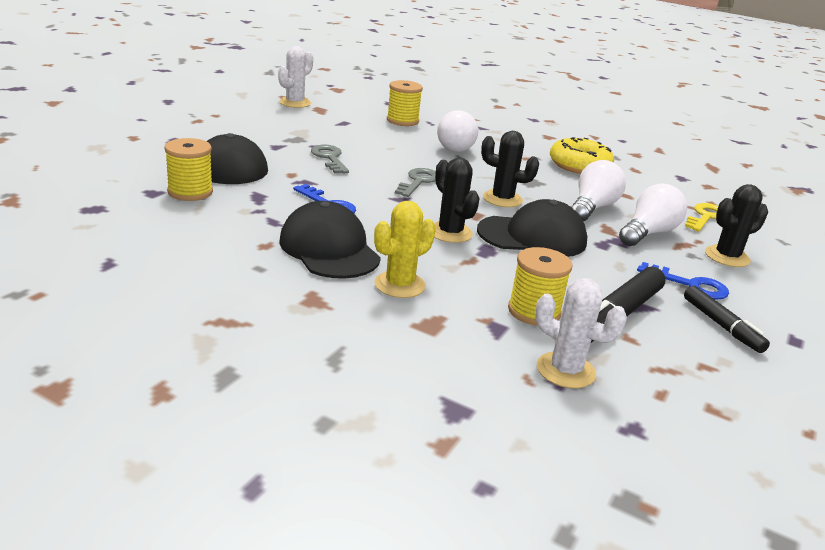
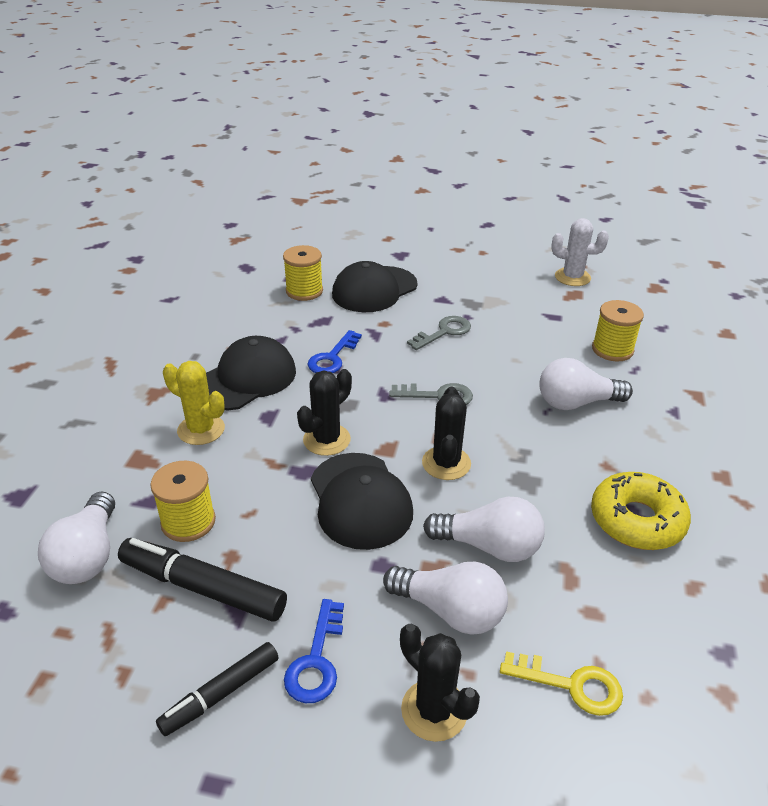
camera: 75 degrees right, 10 degrees up
(565, 370) = (88, 556): white cactus -> white light bulb

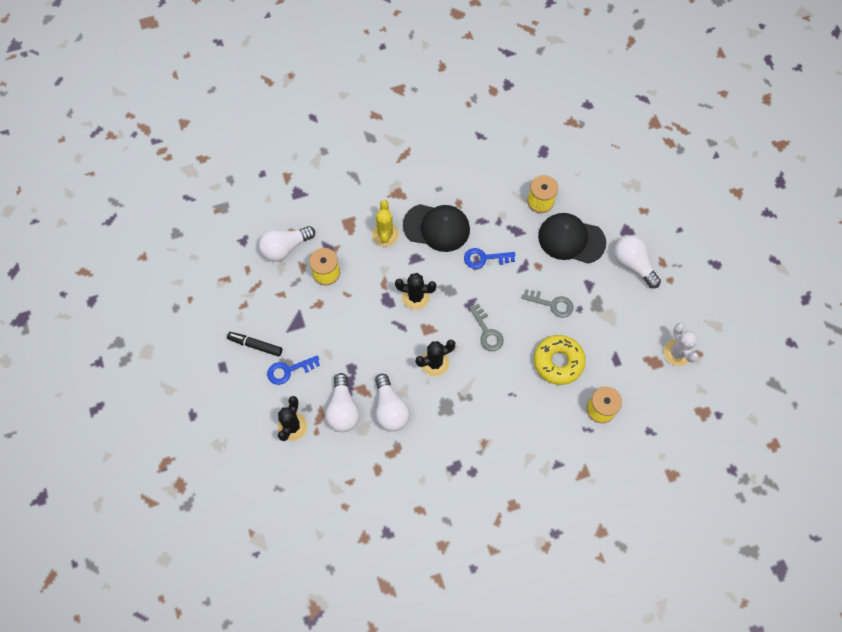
camera: 60 degrees right, 30 degrees up
(203, 588) = (296, 304): black marker -> none
(360, 500) = (384, 337): black cap -> none
(571, 685) = (333, 474): yellow key -> none
(576, 403) = (530, 407): white light bulb -> white light bulb (633, 264)
(637, 520) = (450, 471): yellow donut -> yellow donut (558, 362)

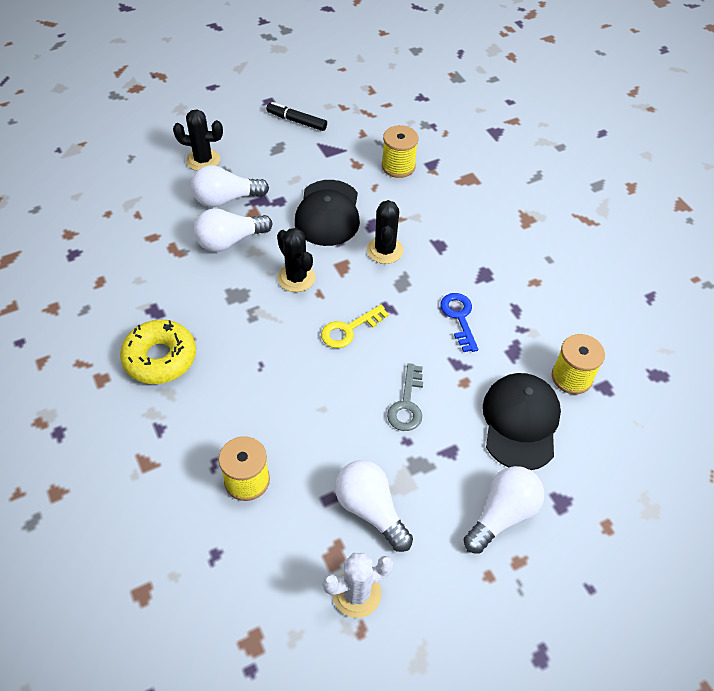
camera: 80 degrees right, 15 degrees down
(255, 345) = (296, 121): black marker -> black marker turned 75 degrees counterclockwise
(285, 248) = (421, 130): white light bulb -> white light bulb (370, 509)
(289, 370) = (270, 150): blue key -> none
(385, 234) = (464, 213): yellow cactus -> none
(436, 227) = (490, 262): black cap -> black cap (328, 213)
(487, 332) = (349, 329): grey key -> yellow key
(558, 362) = (316, 418): yellow donut -> yellow donut (160, 358)

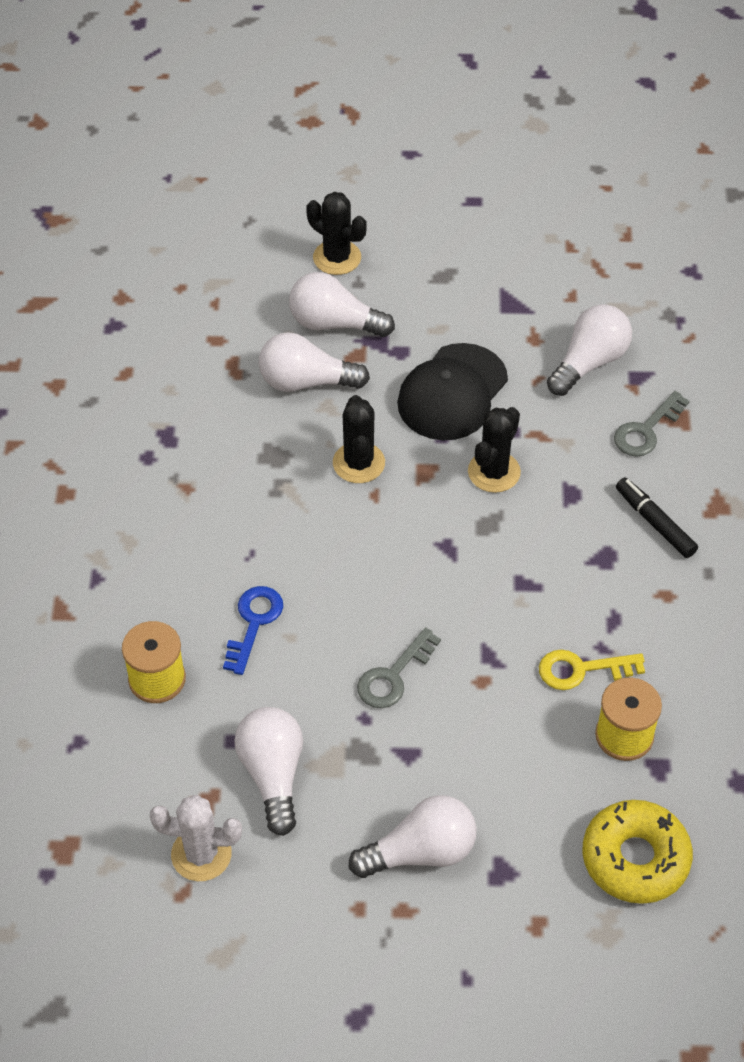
camera: 30 degrees right, 0 degrees up
(160, 358) = (142, 496): yellow donut -> yellow donut (635, 858)
(296, 121) = (493, 245): black marker -> black marker (654, 523)
(349, 329) = (382, 555): yellow key -> yellow key (581, 670)
(398, 166) = (589, 362): yellow spool -> white light bulb
(457, 192) = (646, 430): none -> grey key
(459, 317) = (531, 599): blue key -> blue key (254, 623)
(520, 422) = (518, 759): black cap -> none

